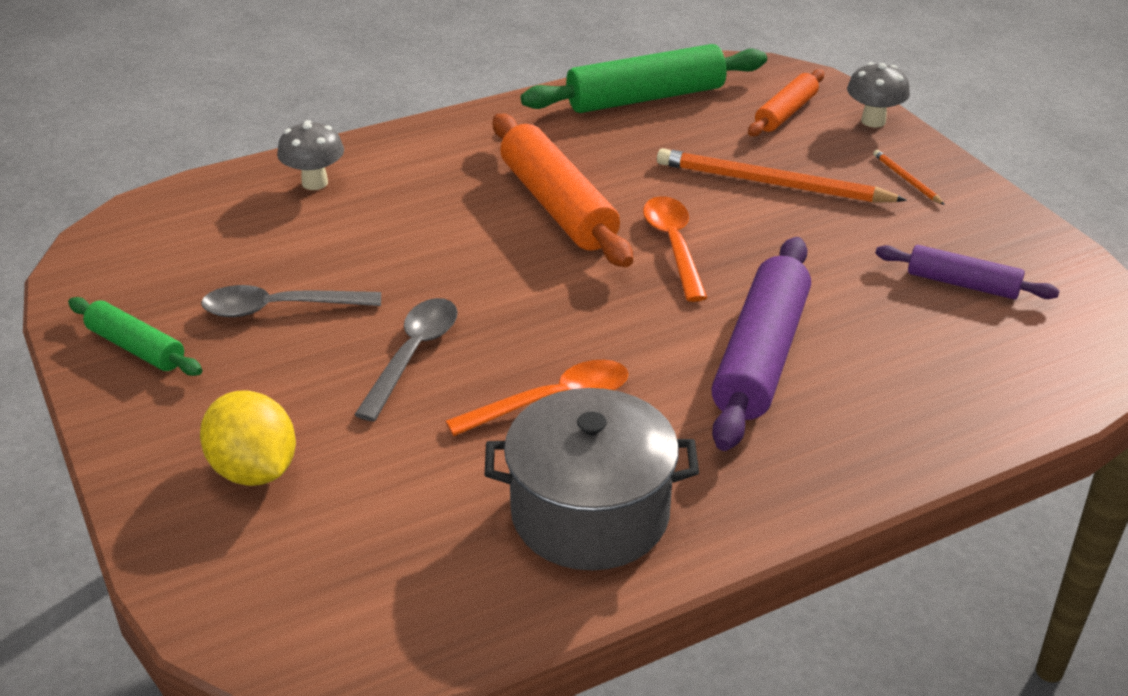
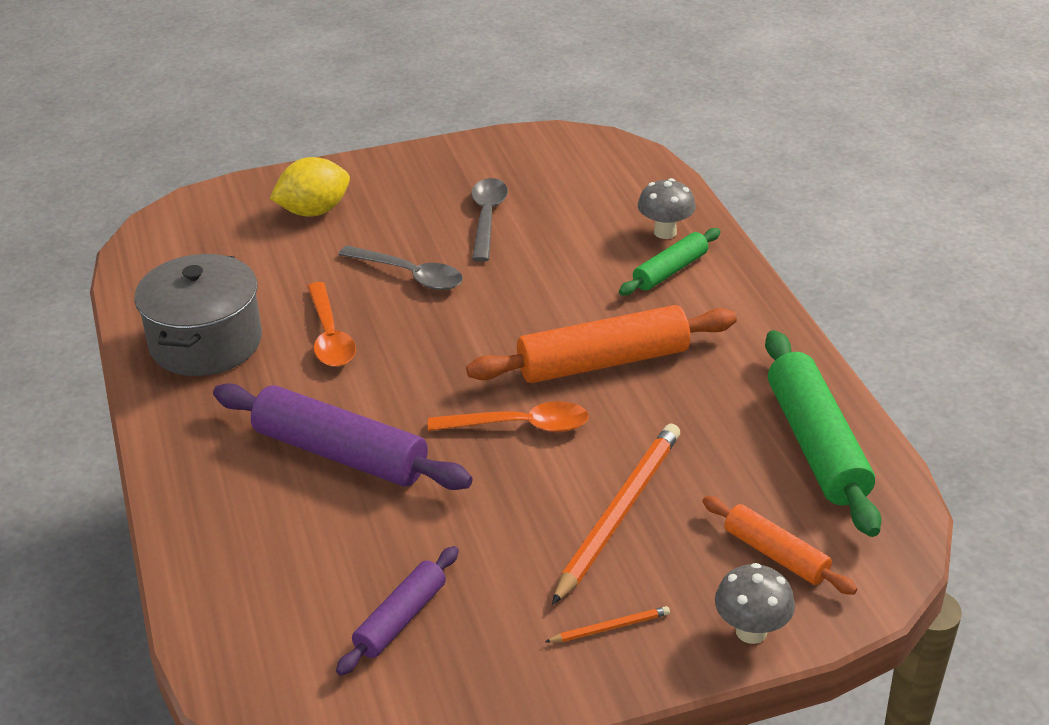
camera: 100 degrees right, 0 degrees up
(136, 348) = (459, 163): green rolling pin -> green rolling pin (670, 271)

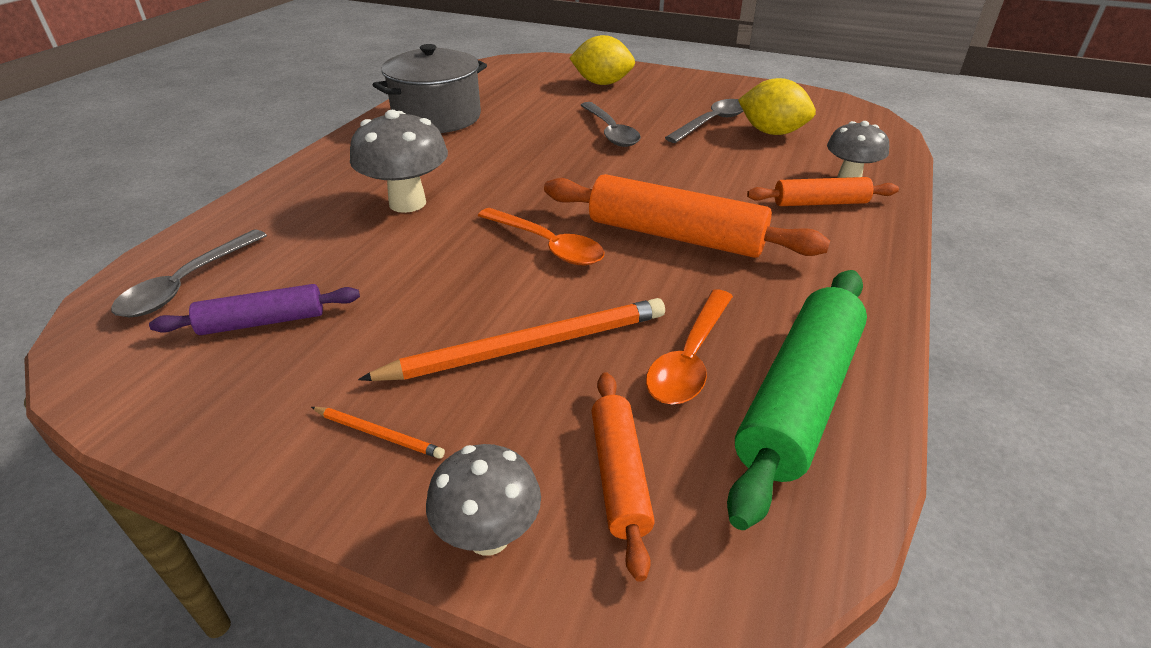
camera: 40 degrees right, 0 degrees up
(278, 635) = (187, 284): none -> grey spoon
(330, 336) = (509, 142): orange spoon -> orange spoon (690, 359)
(341, 453) = (407, 203): purple rolling pin -> grey mushroom
(551, 206) = (772, 132): none -> yellow lemon
(670, 271) = (820, 203): green rolling pin -> orange rolling pin

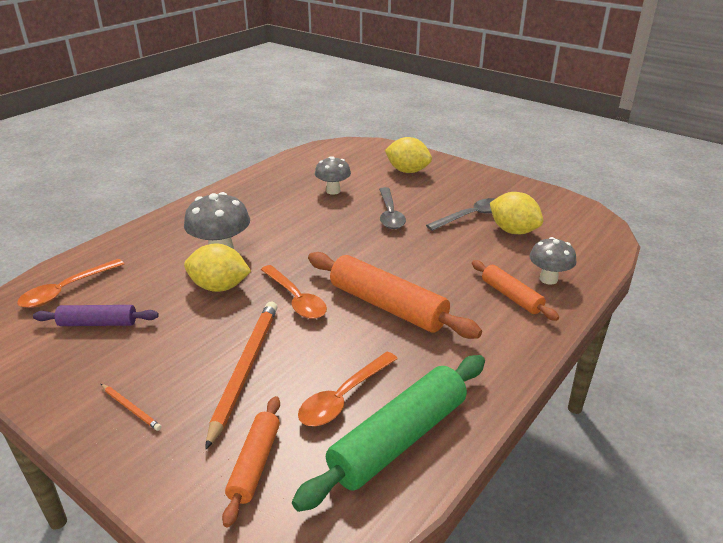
camera: 15 degrees right, 5 degrees down
(187, 284) = (66, 290): grey spoon -> orange spoon
(428, 246) = (219, 287): none -> yellow lemon
(437, 117) = (274, 187): grey pot -> none
(489, 536) = (162, 482): grey mushroom -> grey mushroom (333, 191)
(527, 346) = (245, 369): orange pencil -> orange pencil turned 75 degrees counterclockwise
(820, 203) = (511, 296): orange rolling pin -> orange rolling pin turned 45 degrees clockwise

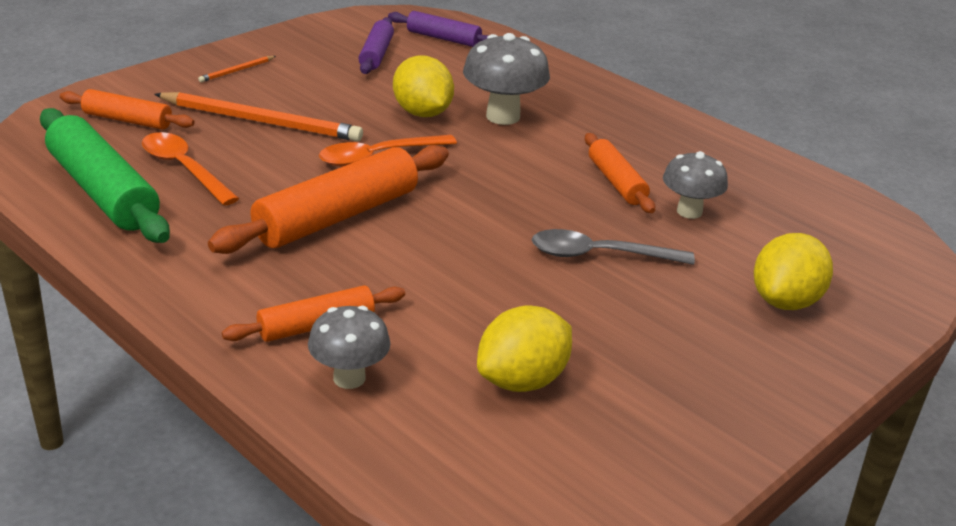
camera: 95 degrees right, 0 degrees up
(66, 290) = (443, 38): orange spoon -> purple rolling pin
(219, 287) = (422, 113): yellow lemon -> yellow lemon turned 45 degrees counterclockwise
(306, 211) = (616, 182): none -> orange rolling pin
(471, 216) = (586, 343): grey spoon -> none

